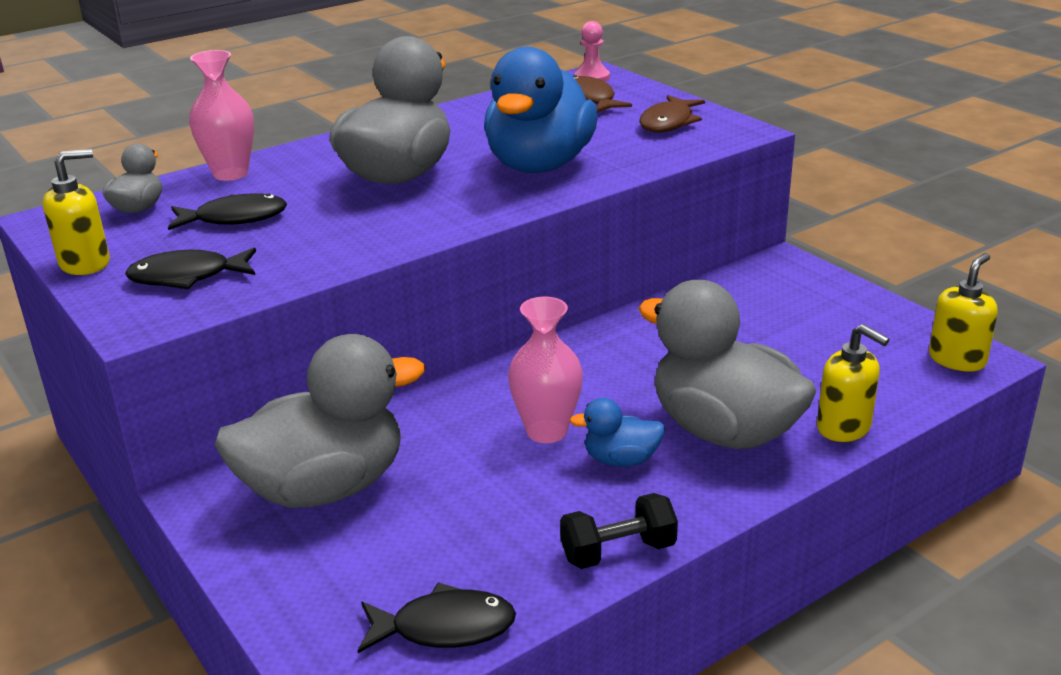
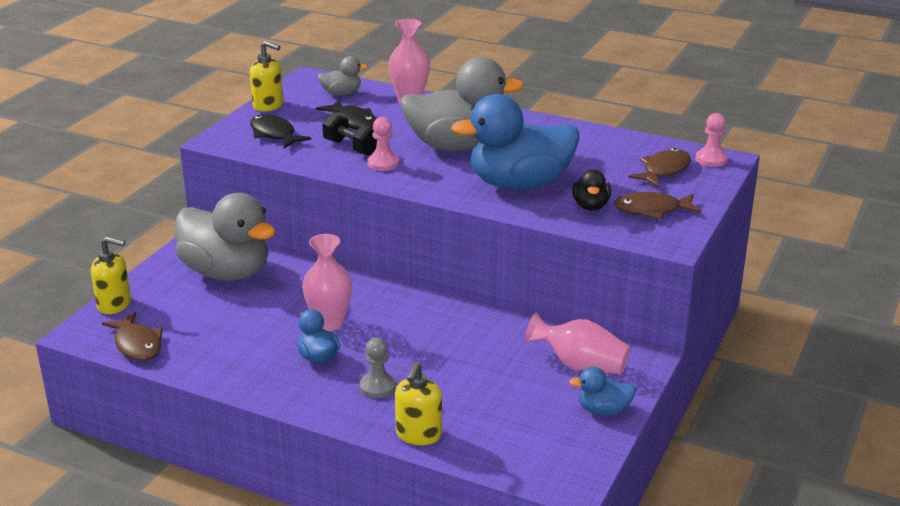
camera: 60 degrees right, 0 degrees up
(385, 224) = (383, 163): none -> pink pawn
(444, 628) = (137, 344): black fish -> brown fish
(618, 552) = (228, 379): black dumbbell -> black dumbbell (351, 147)
(629, 145) = (590, 206): none -> black duck
(723, 431) = (377, 387): grey duck -> grey pawn
(770, 295) = (580, 365): none -> pink vase
(861, 306) = (603, 410): none -> blue duck
(957, 359) = (558, 471): yellow soap dispenser -> yellow soap dispenser (114, 304)

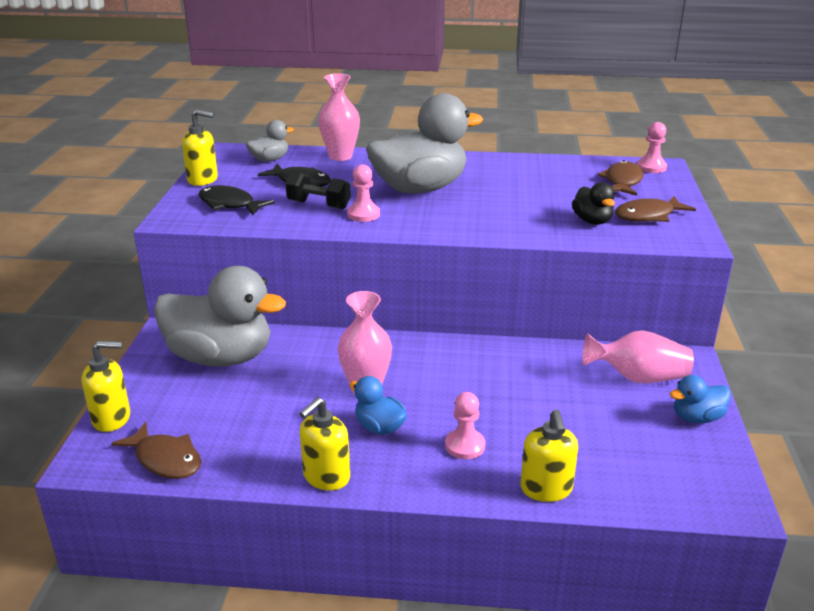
camera: 20 degrees left, 0 degrees up
(249, 385) = (326, 477): none -> yellow soap dispenser
(377, 387) = (465, 446): grey pawn -> pink pawn
(519, 184) = (510, 213): blue duck -> none

